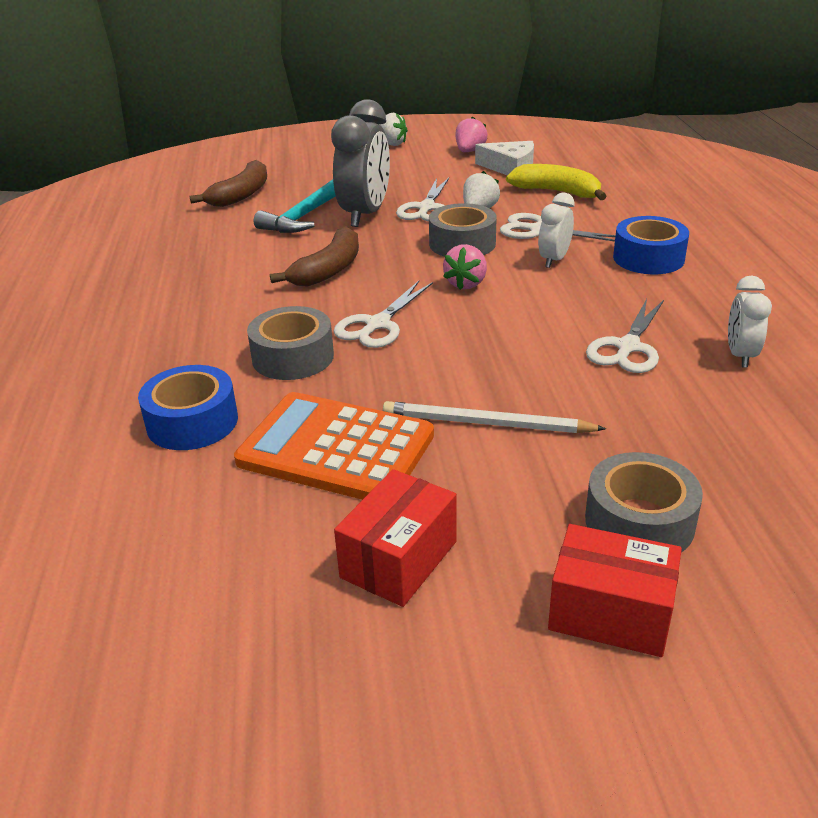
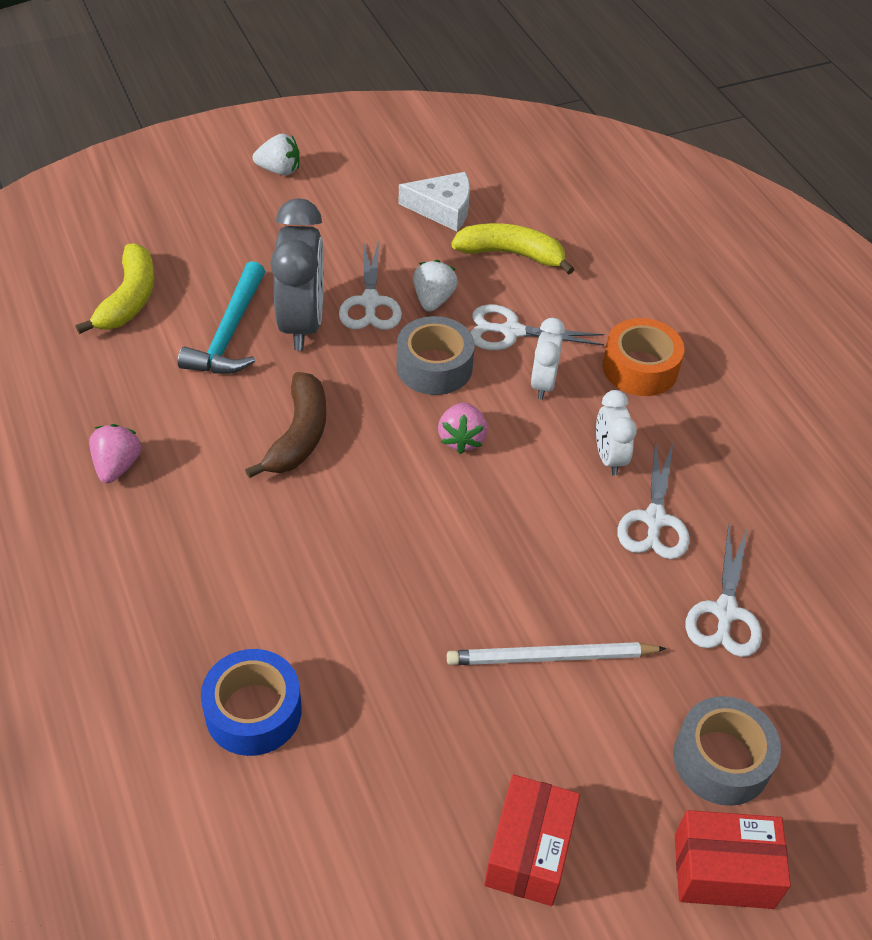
camera: 20 degrees left, 15 degrees up
(241, 195) = (129, 299): brown banana -> yellow banana
(293, 357) = (318, 592): grey tape -> none
(336, 449) = (417, 721): orange calculator -> none
(377, 325) = (389, 524): white scissors -> white scissors (725, 613)
(469, 151) = (383, 178): pink strawberry -> pink strawberry (117, 466)
(648, 258) = (640, 368): blue tape -> orange tape
(740, 355) = (761, 515): white clock -> white clock (609, 458)

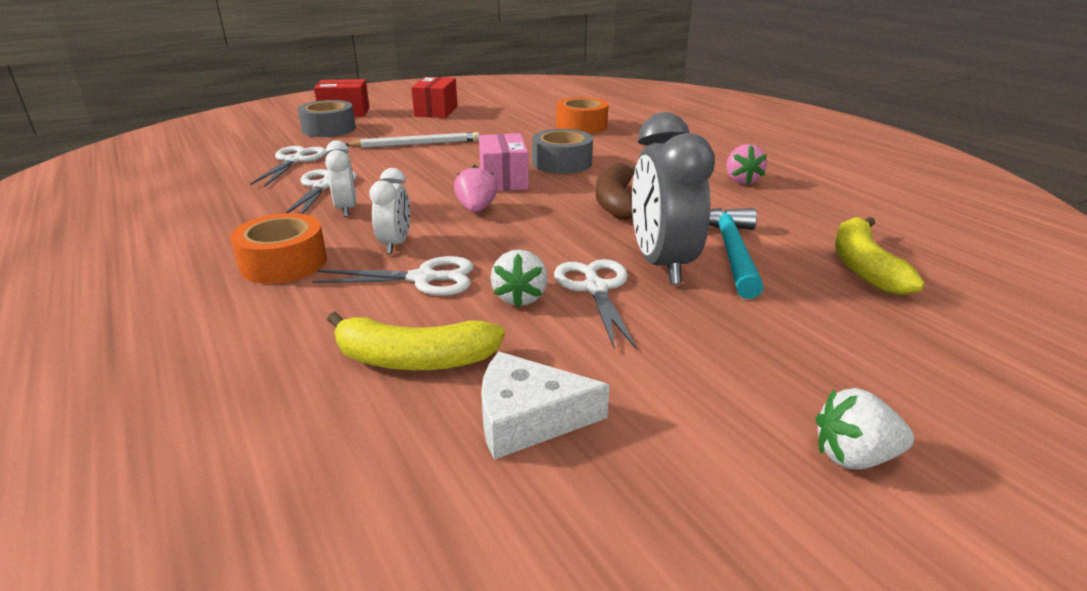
camera: 175 degrees right, 20 degrees down
(253, 711) = (581, 126): blue tape -> orange tape
(422, 509) = (503, 180): none -> pink box
(434, 366) = (508, 246): grey tape -> grey tape (562, 163)

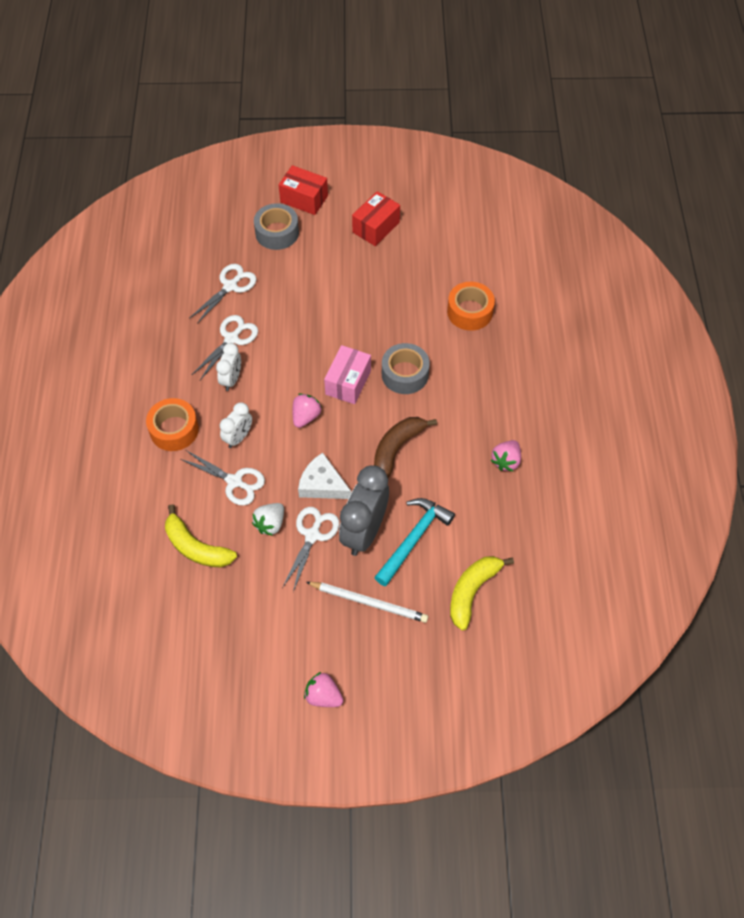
camera: 30 degrees right, 30 degrees up
(416, 144) = (324, 292): white pencil -> white pencil (369, 602)
(528, 418) = (219, 609): white cheese -> white cheese (322, 484)
(854, 457) = (323, 696): white strawberry -> pink strawberry

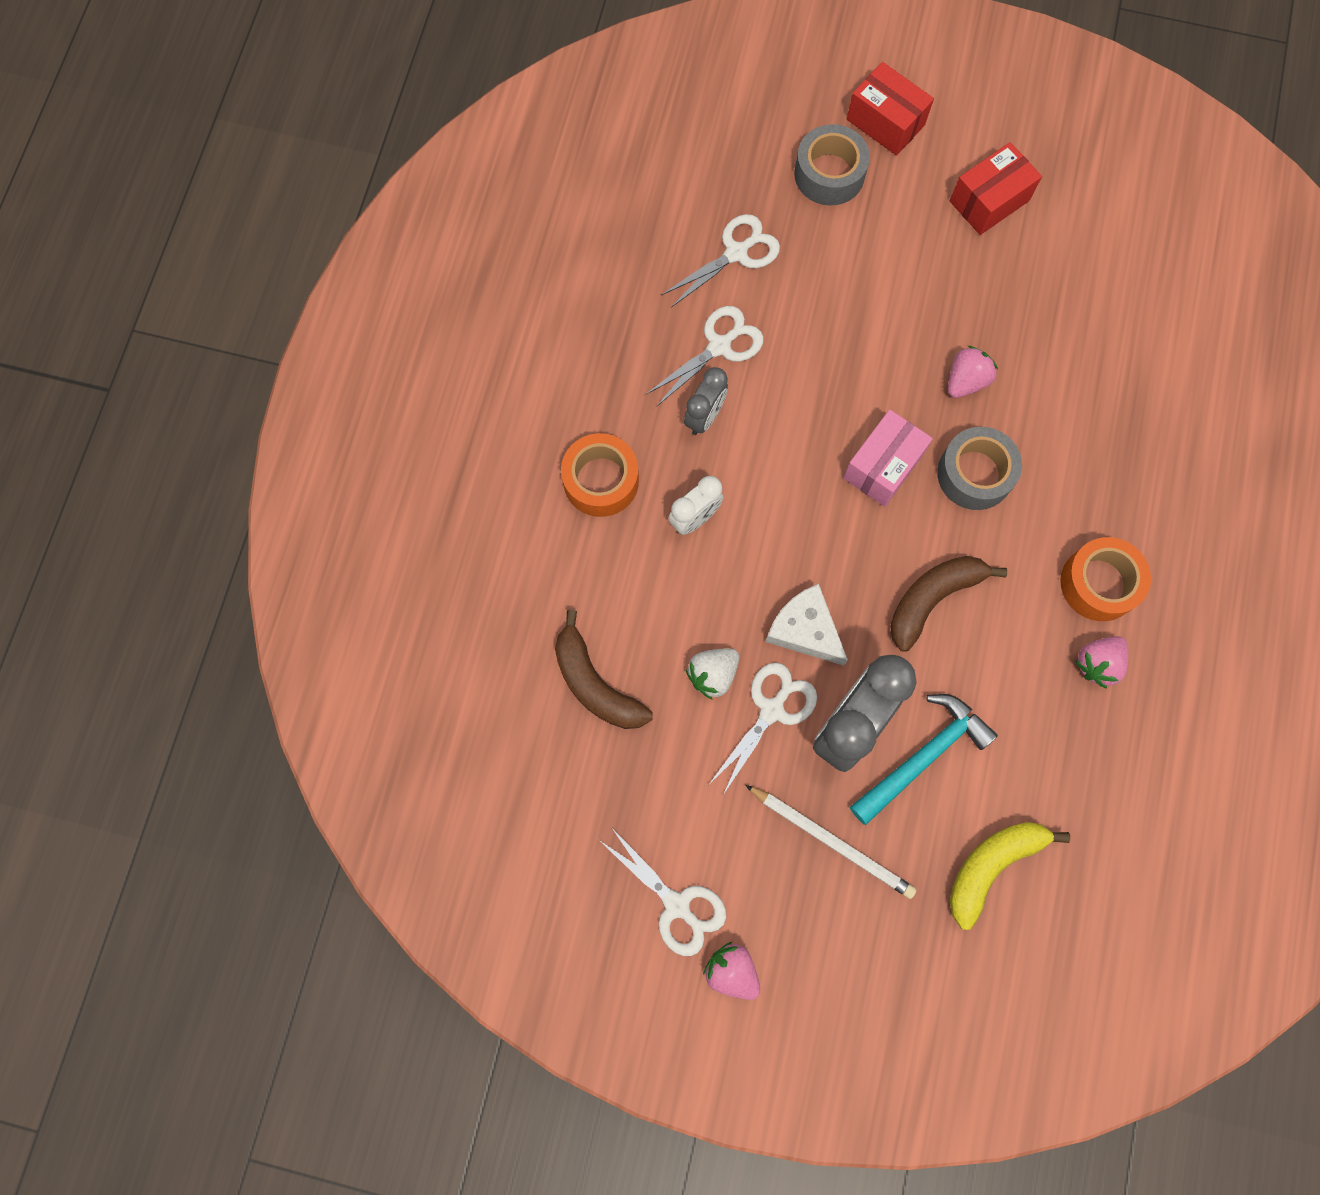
camera: 15 degrees right, 15 degrees up
(196, 547) = (595, 684): yellow banana -> brown banana
(231, 379) = (704, 417): white clock -> grey clock
(235, 482) = (674, 591): white scissors -> white scissors (677, 905)
(306, 416) = (805, 509): pink strawberry -> pink strawberry (965, 381)
(470, 312) = (1104, 389): orange tape -> orange tape (1099, 583)

